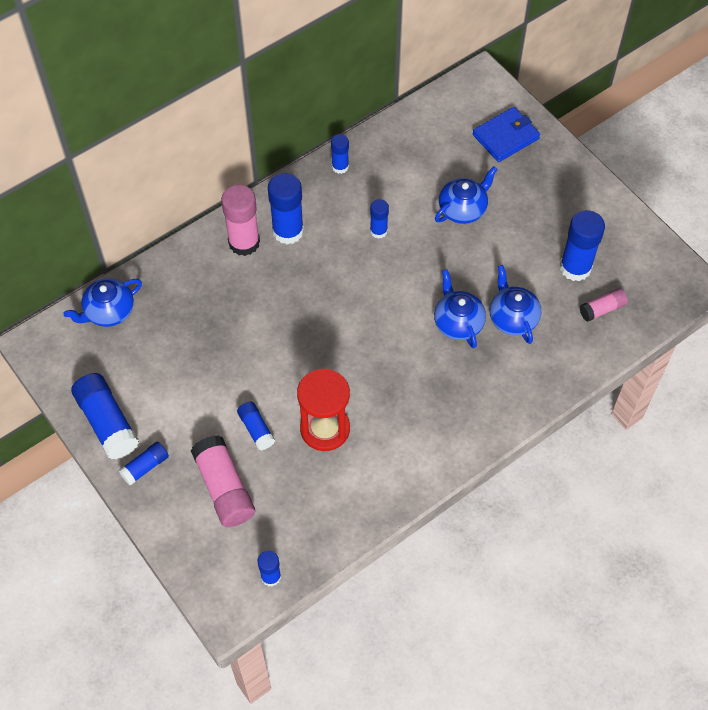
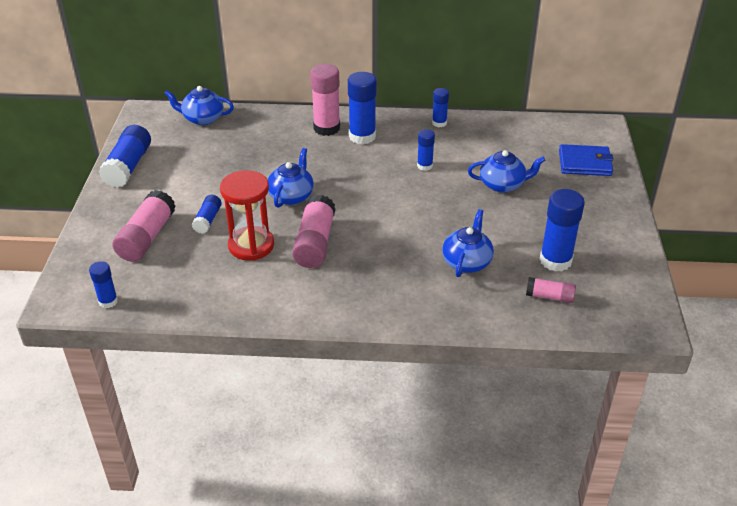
camera: 40 degrees right, 20 degrees down
(145, 467) = (118, 199): blue glue stick -> none
(374, 386) = (315, 243): none -> pink glue stick
(458, 322) = (420, 242): blue teapot -> blue teapot (291, 196)

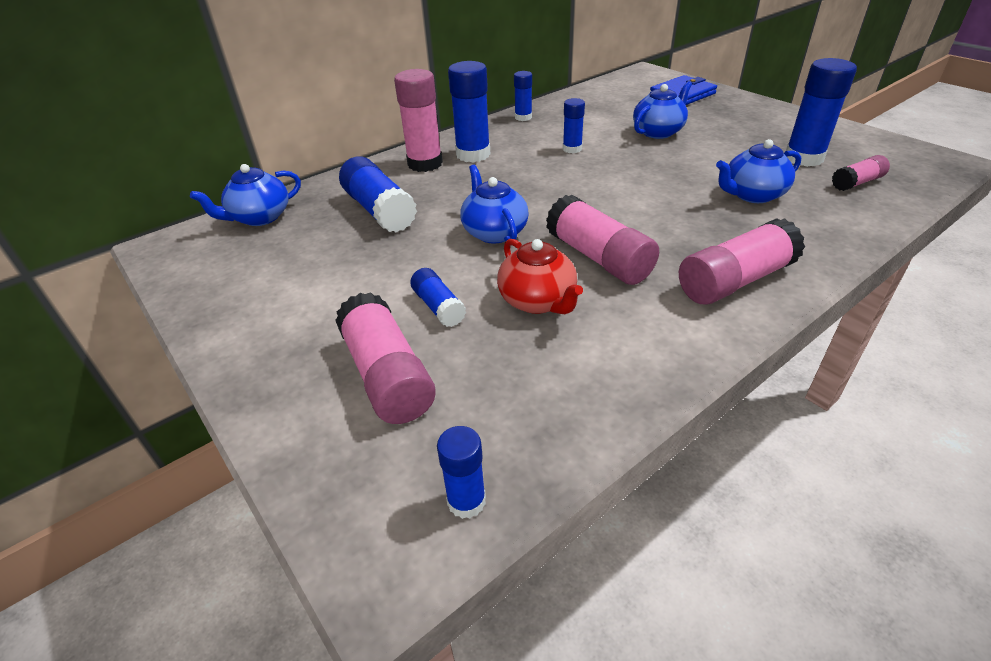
camera: 40 degrees left, 0 degrees up
(128, 167) = (225, 312): blue glue stick -> blue glue stick (379, 210)
(251, 245) = (538, 301): red hourglass -> red teapot
(355, 298) = (735, 281): none -> pink glue stick
(467, 262) = (752, 195): blue teapot -> blue teapot turned 90 degrees counterclockwise

